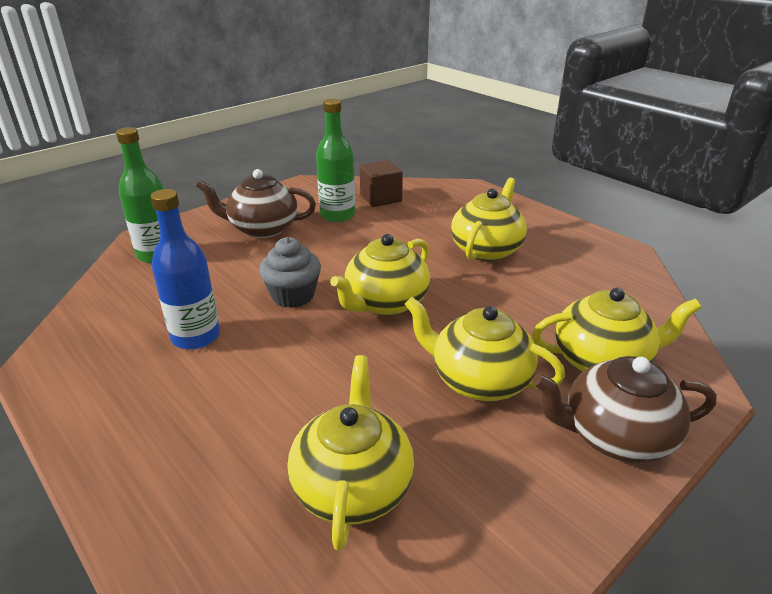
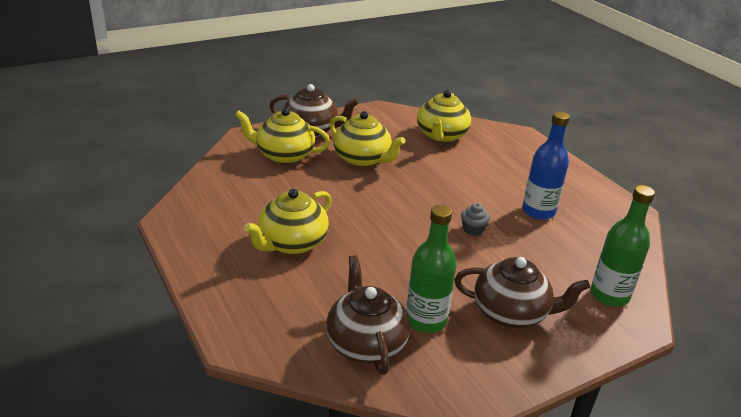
camera: 170 degrees left, 0 degrees up
(293, 295) = (473, 229): grey cupcake -> grey cupcake, size x0.60
(380, 198) = (366, 343): brown cube -> brown teapot
(385, 303) = (402, 211): yellow teapot -> none

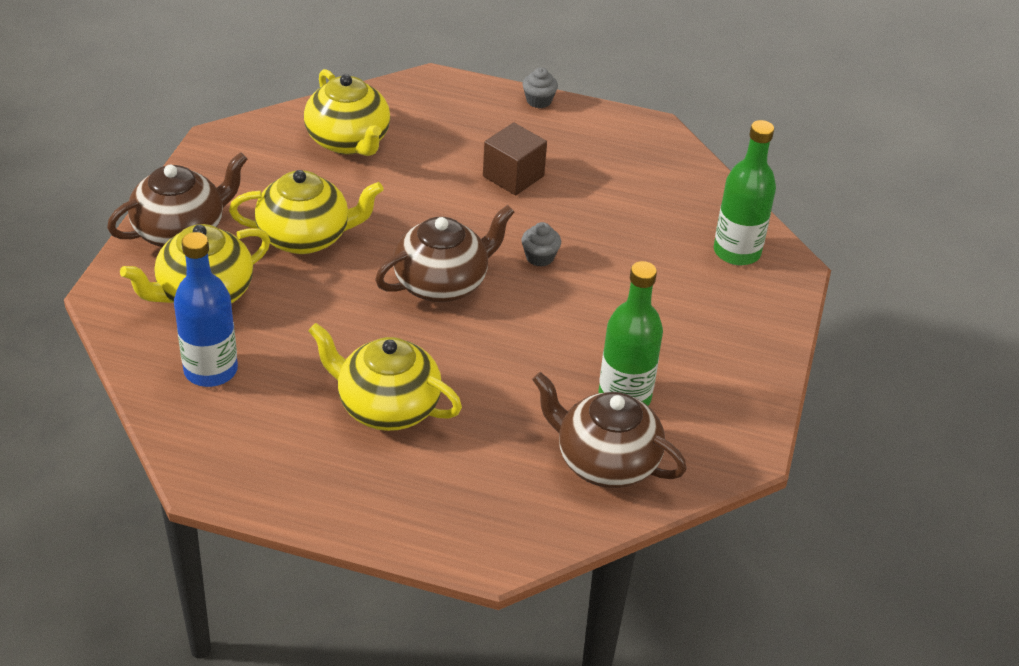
camera: 45 degrees left, 10 degrees up
(291, 243) = (387, 407): yellow teapot -> yellow teapot turned 120 degrees clockwise
(510, 189) = (513, 176): none -> brown cube
(511, 313) = (683, 333): brown teapot -> brown teapot (442, 283)
(538, 211) = (572, 189): blue bottle -> blue bottle (211, 370)
(573, 167) = (539, 101): none -> grey cupcake

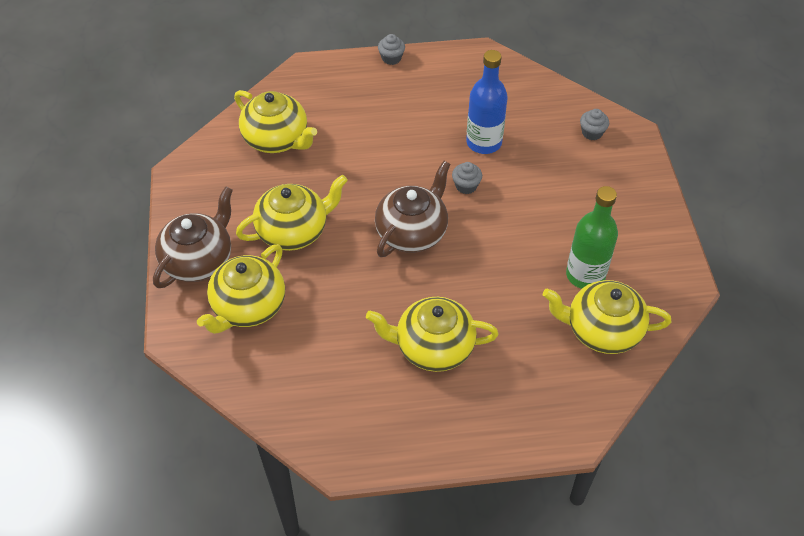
camera: 20 degrees left, 10 degrees up
(211, 370) = (291, 368): blue bottle -> blue bottle (484, 142)
(513, 176) = (410, 126): brown cube -> none
(605, 461) = (602, 330): brown teapot -> yellow teapot
(737, 252) = (592, 133): green bottle -> grey cupcake

